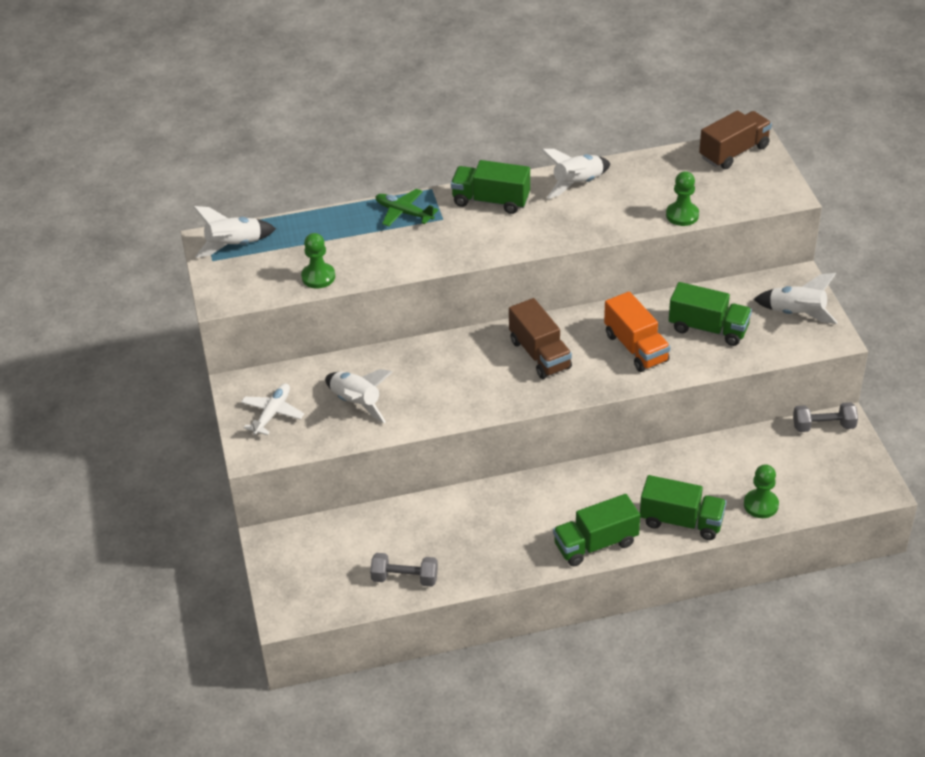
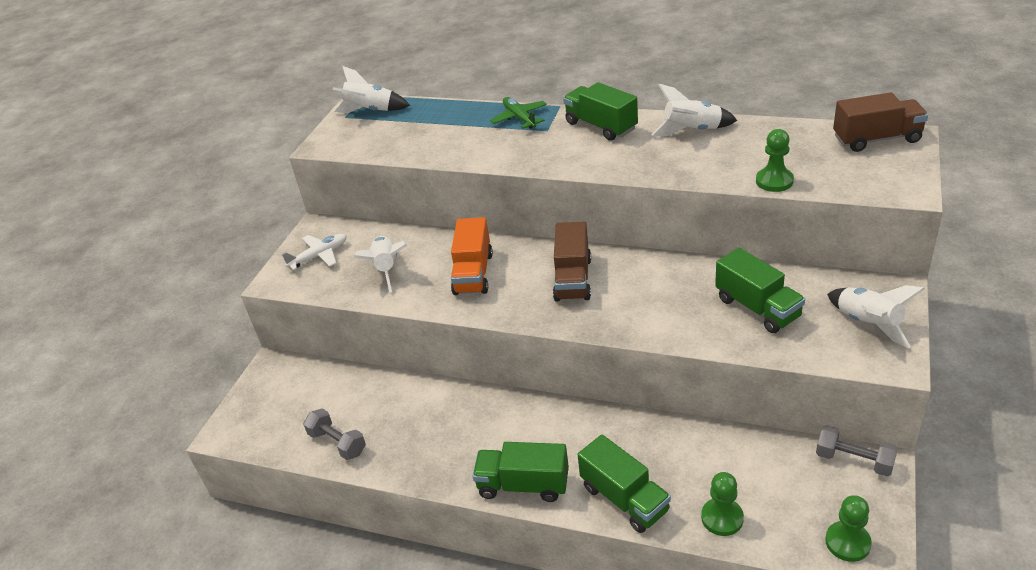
camera: 35 degrees right, 5 degrees down
(318, 277) = (405, 148): green pawn -> green pawn (847, 542)
(636, 347) = (668, 302): orange truck -> orange truck (473, 273)

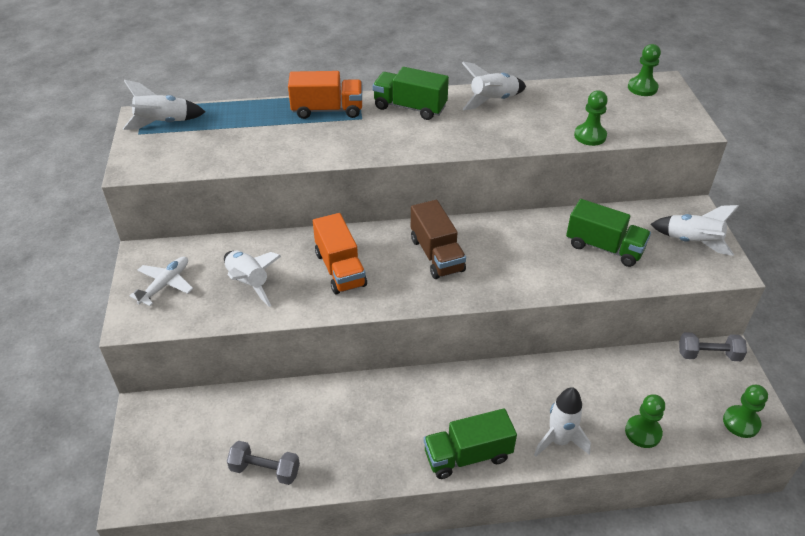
camera: 30 degrees left, 5 degrees up
(519, 118) = (327, 110): green plane -> orange truck
(624, 499) = (559, 441): green truck -> white rocket
(876, 139) = (642, 88): brown truck -> green pawn

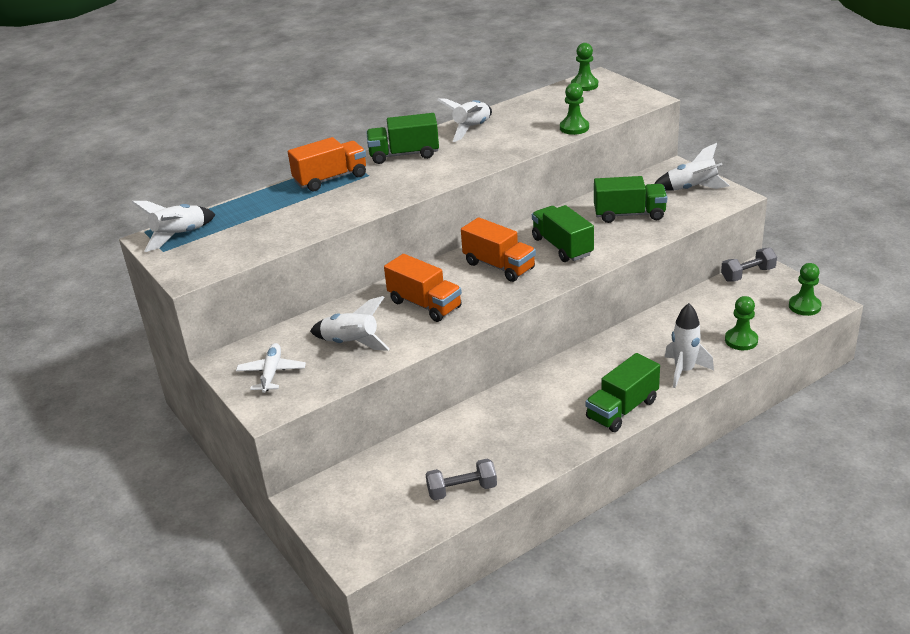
camera: 25 degrees left, 10 degrees down
(436, 255) = (499, 266): brown truck -> orange truck
(510, 258) = (562, 247): none -> green truck

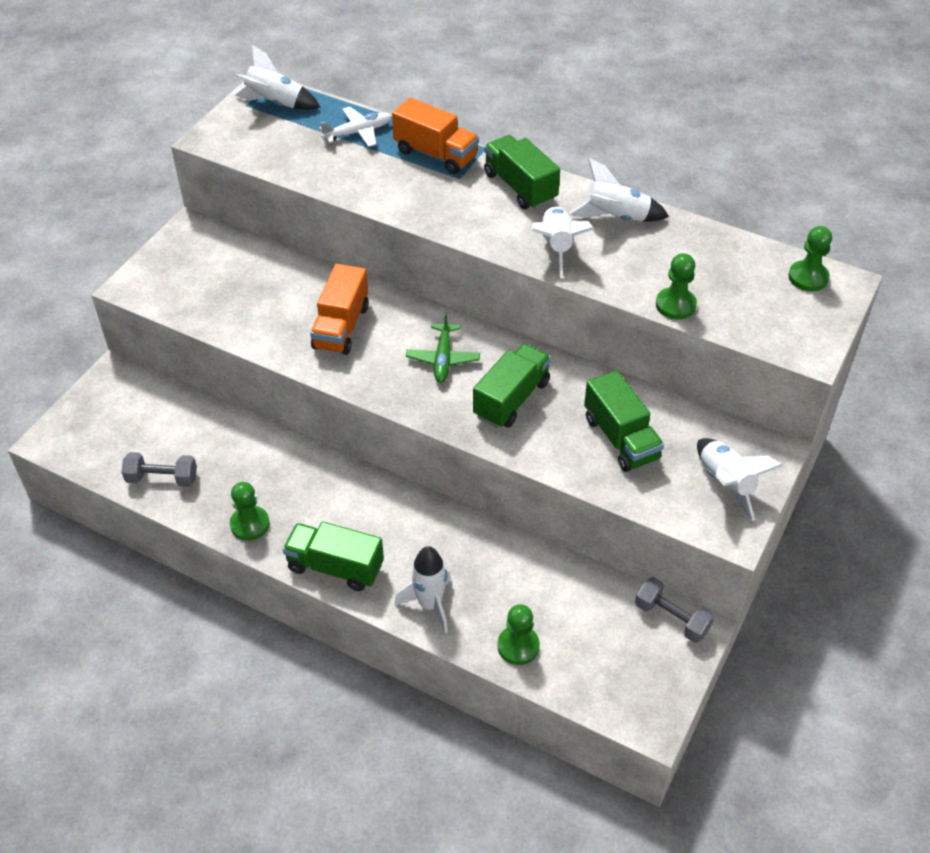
camera: 60 degrees right, 15 degrees up
(271, 373) = (184, 266): white plane -> white plane (358, 132)
(351, 343) = (252, 299): white rocket -> white rocket (557, 247)
(462, 490) = (162, 478): grey dumbbell -> grey dumbbell turned 45 degrees counterclockwise
(499, 266) = (443, 359): orange truck -> green plane
(804, 306) = (629, 698): green pawn -> green pawn (250, 524)

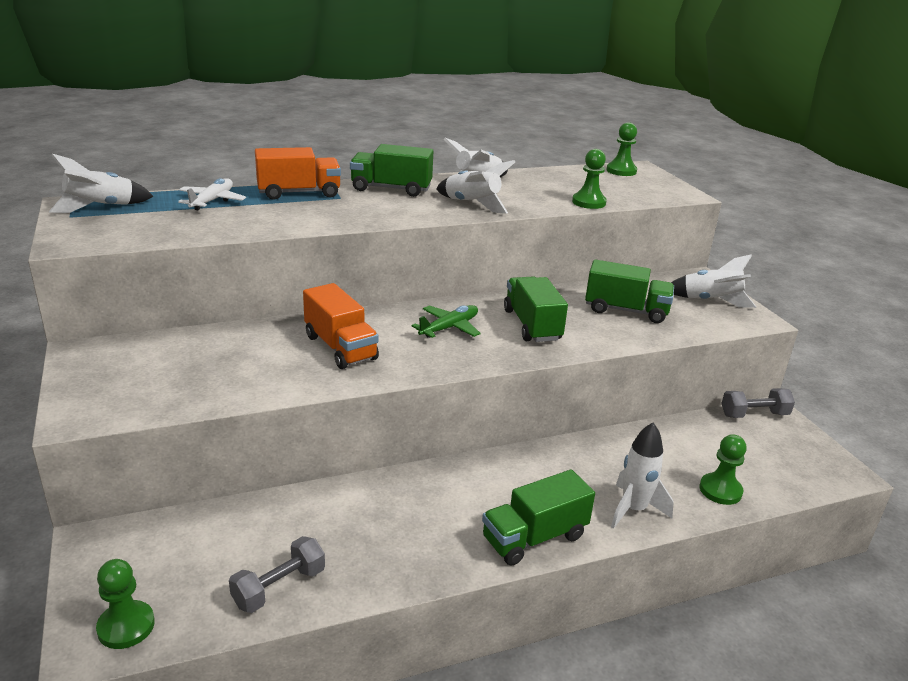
camera: 50 degrees left, 20 degrees down
(250, 524) = (419, 561): green pawn -> green pawn (126, 626)
(443, 359) = (449, 328): green plane -> green plane turned 90 degrees counterclockwise

